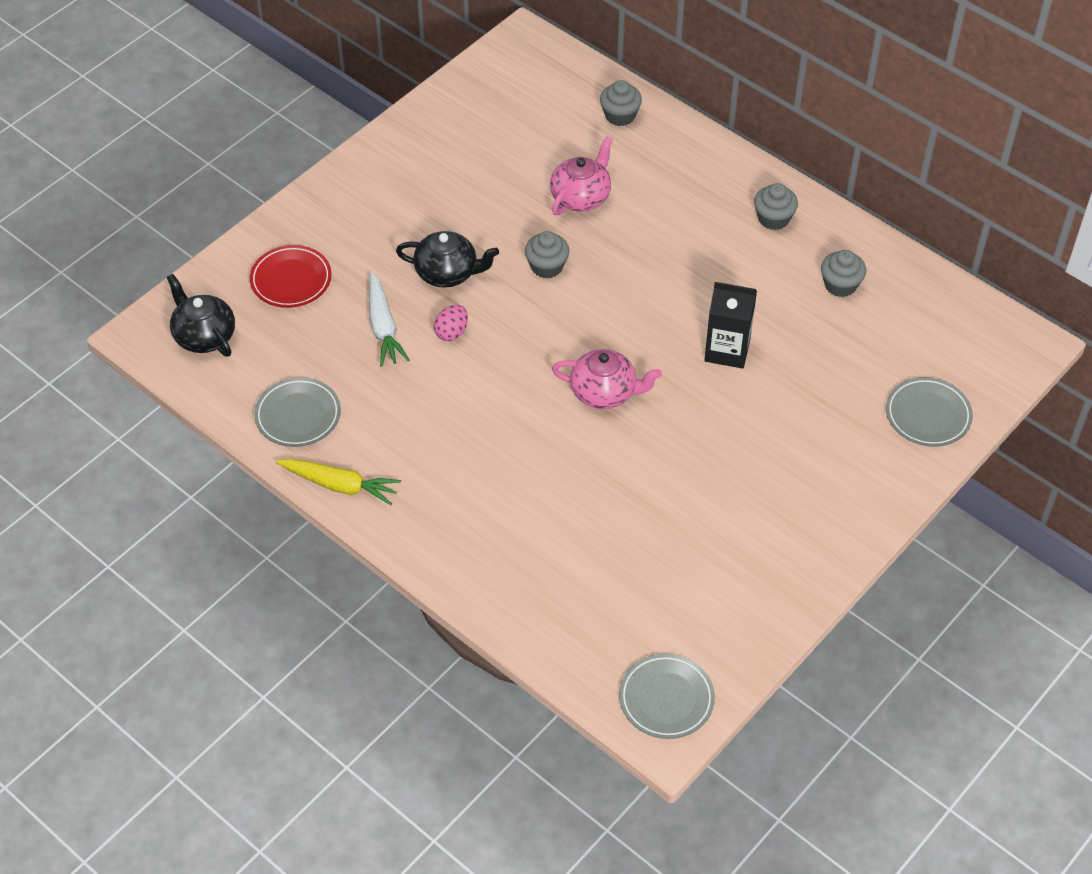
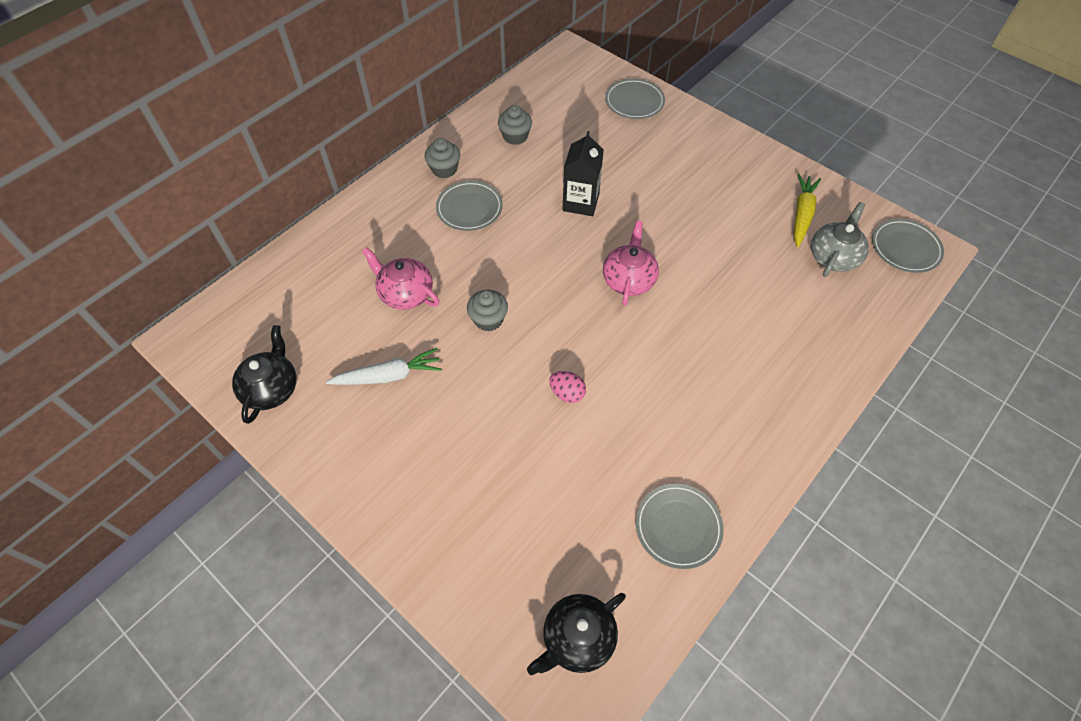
camera: 90 degrees left, 5 degrees up
(291, 280) = (497, 548): red plate -> none
(340, 485) = (756, 482): yellow carrot -> yellow carrot (802, 214)
(383, 327) = (561, 453): white carrot -> white carrot (388, 376)
(447, 273) = (493, 398): black teapot -> black teapot (271, 388)
(620, 115) = (307, 264): grey cupcake -> none
(648, 610) = (833, 257): none -> grey teapot
(709, 244) = (469, 208): none -> grey plate

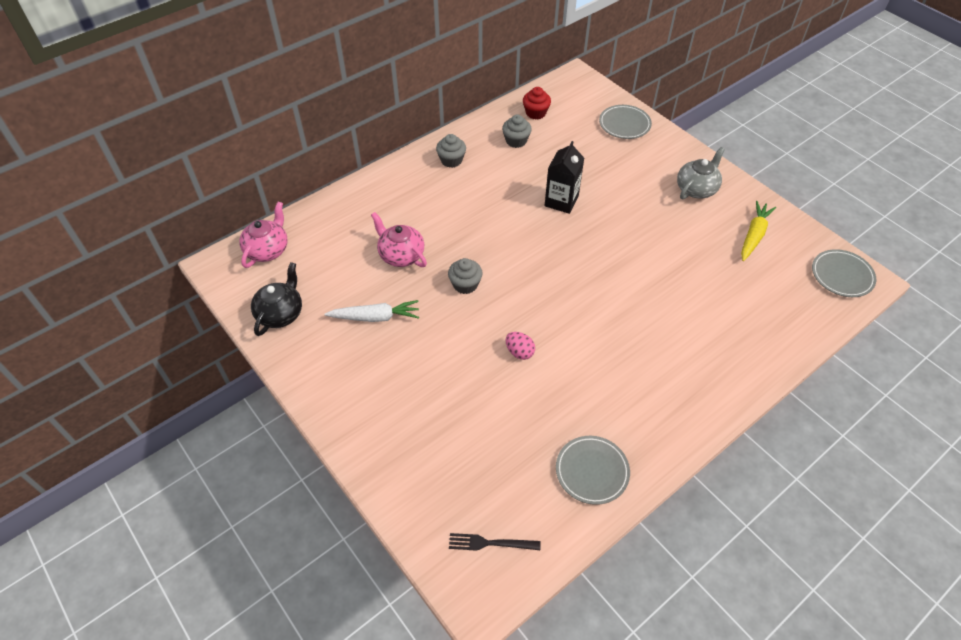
camera: 10 degrees right, 5 degrees down
(469, 208) = (466, 194): grey plate -> none
(531, 100) = (535, 113): none -> red cupcake
(577, 638) = (490, 543): black teapot -> black fork
(628, 280) = (590, 269): pink teapot -> pink teapot (267, 250)
(833, 257) = (774, 274): grey teapot -> grey teapot (696, 189)

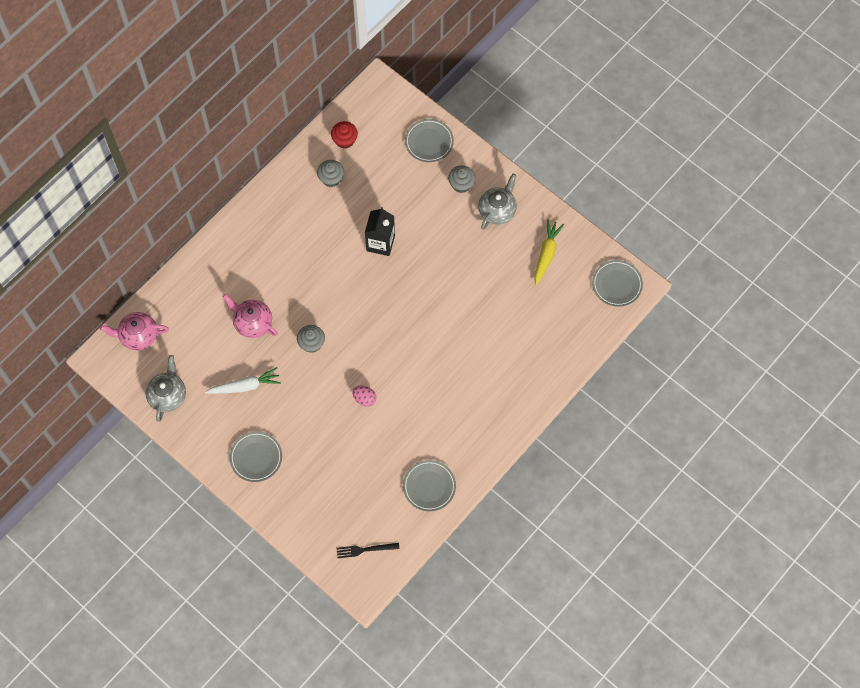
camera: 10 degrees left, 15 degrees up
(267, 250) = (138, 336): pink teapot -> pink teapot turned 105 degrees counterclockwise
(280, 313) = (168, 395): black teapot -> grey teapot
(368, 398) = (256, 457): none -> grey plate
(451, 160) = (276, 211): grey cupcake -> grey cupcake (461, 184)

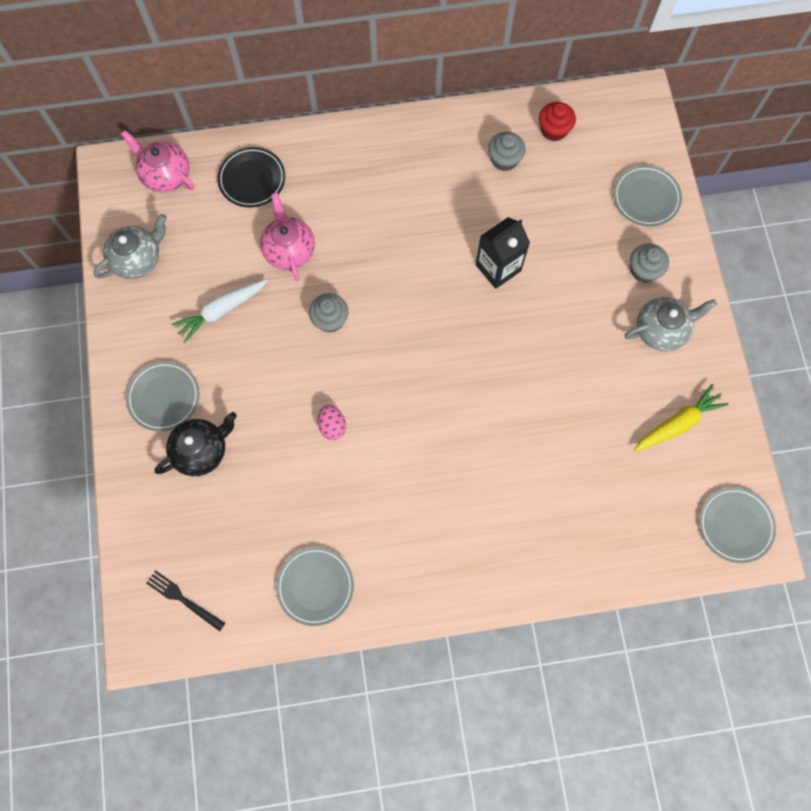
camera: 40 degrees right, 5 degrees up
(193, 299) = (252, 179): none -> black plate
(245, 386) = (222, 311): white carrot -> white carrot turned 120 degrees clockwise
(304, 468) = (201, 450): none -> black teapot

